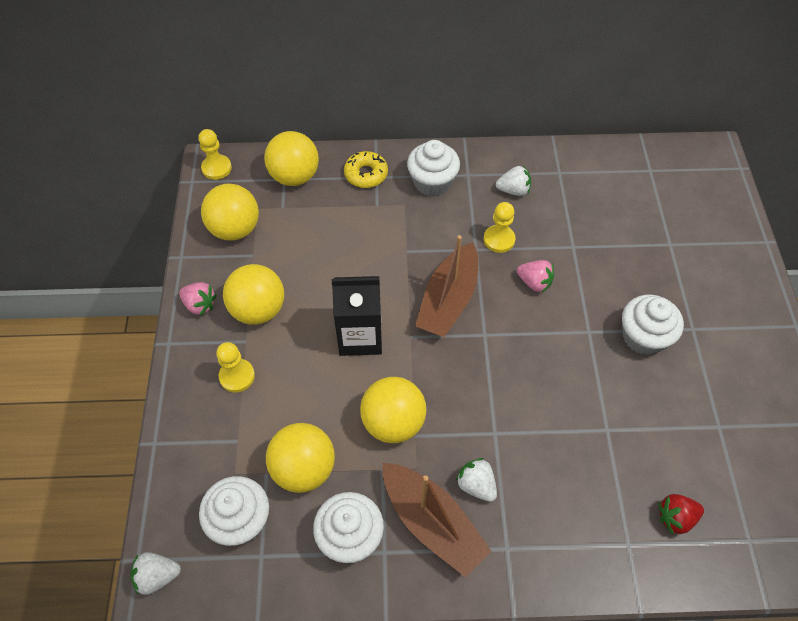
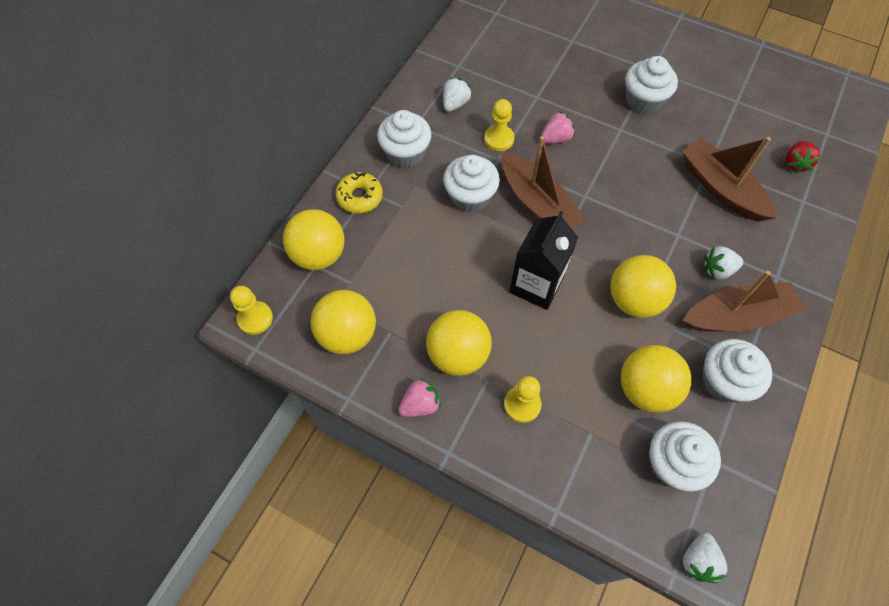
camera: 60 degrees left, 5 degrees up
(420, 247) = (470, 196): none -> white cupcake
(582, 452) = (721, 188): none -> brown boat

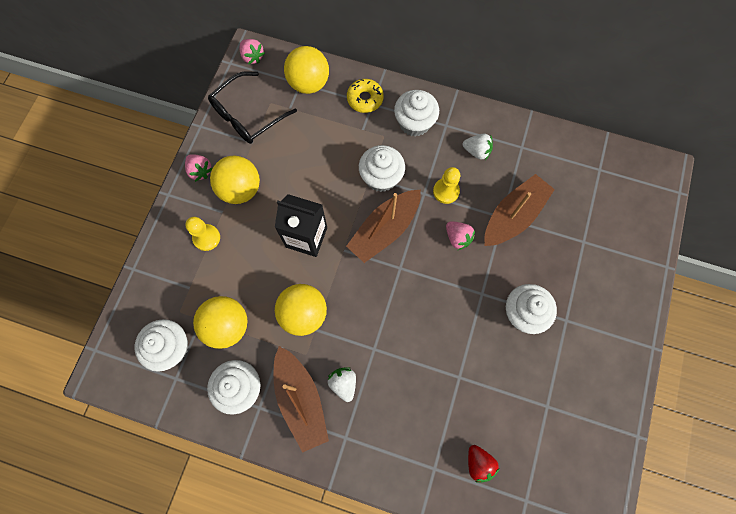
camera: 80 degrees right, 10 degrees up
(255, 318) = (252, 57): yellow pawn -> pink strawberry
(347, 334) = (247, 115): yellow ball -> black glasses
(698, 560) = (103, 367): white strawberry -> none
(721, 188) = (432, 387): brown boat -> brown boat (513, 216)
(795, 163) = (478, 463): red strawberry -> red strawberry turned 120 degrees counterclockwise

